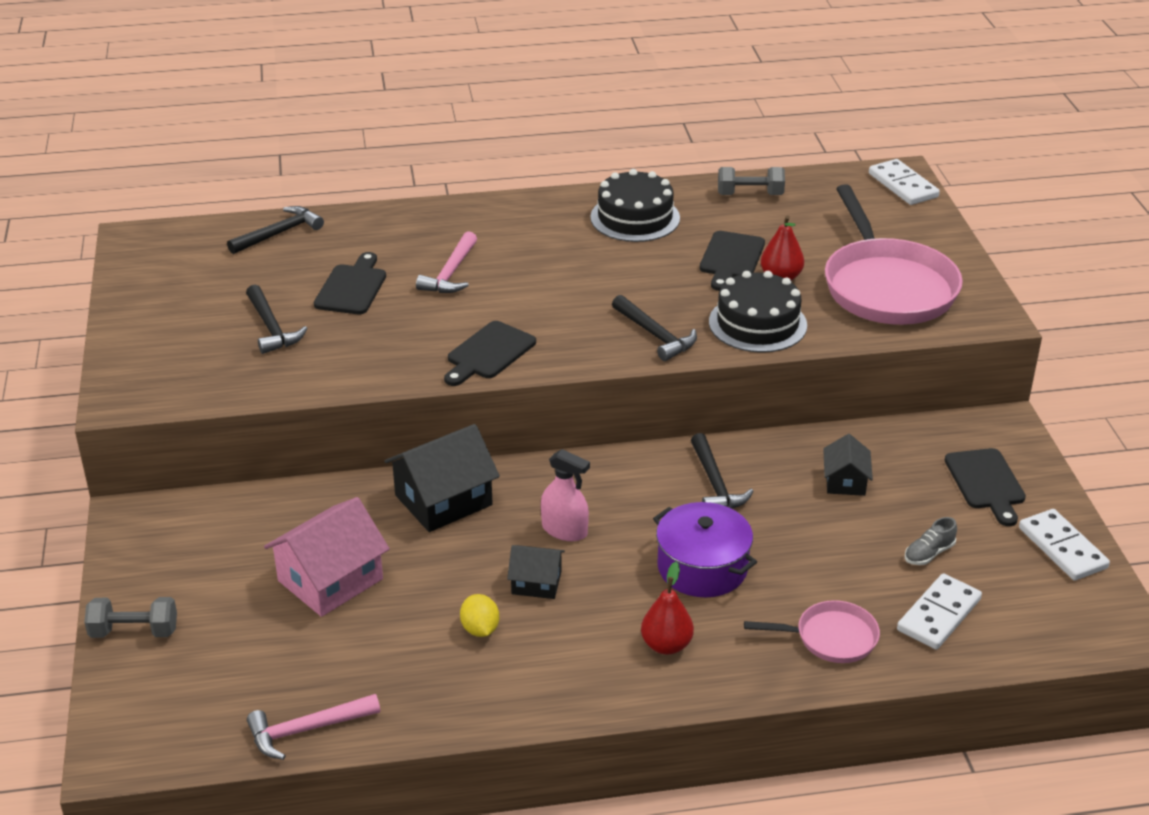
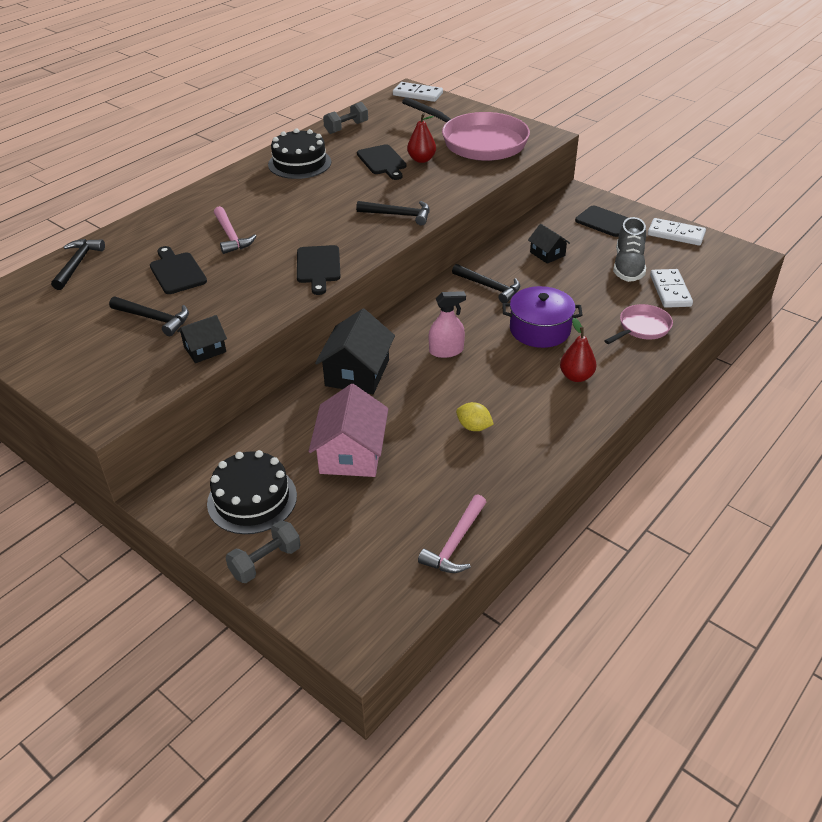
camera: 40 degrees left, 5 degrees up
(536, 583) = (469, 385): black house -> black house (205, 349)
(757, 323) = (443, 186): black cake -> black cake (252, 499)
(929, 553) = (628, 266): grey shoe -> grey shoe, size x1.90

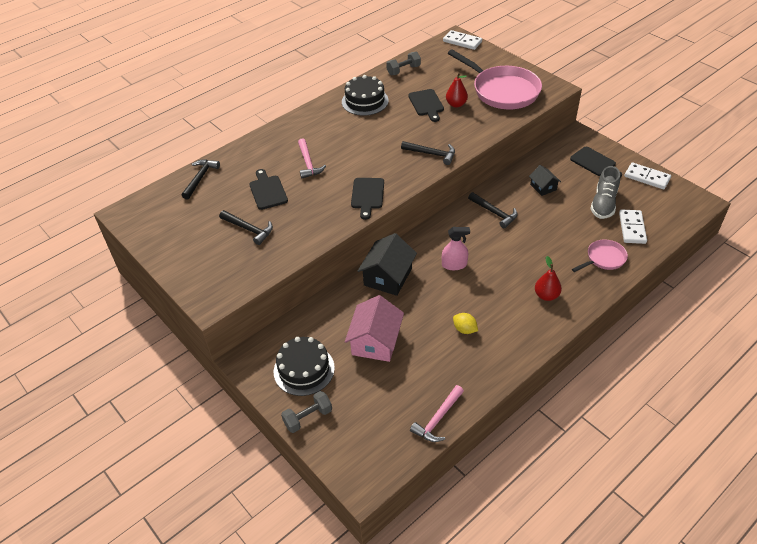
camera: 10 degrees right, 5 degrees up
(205, 349) = (281, 258): black house -> none
(540, 330) = (526, 253): purple pot -> none

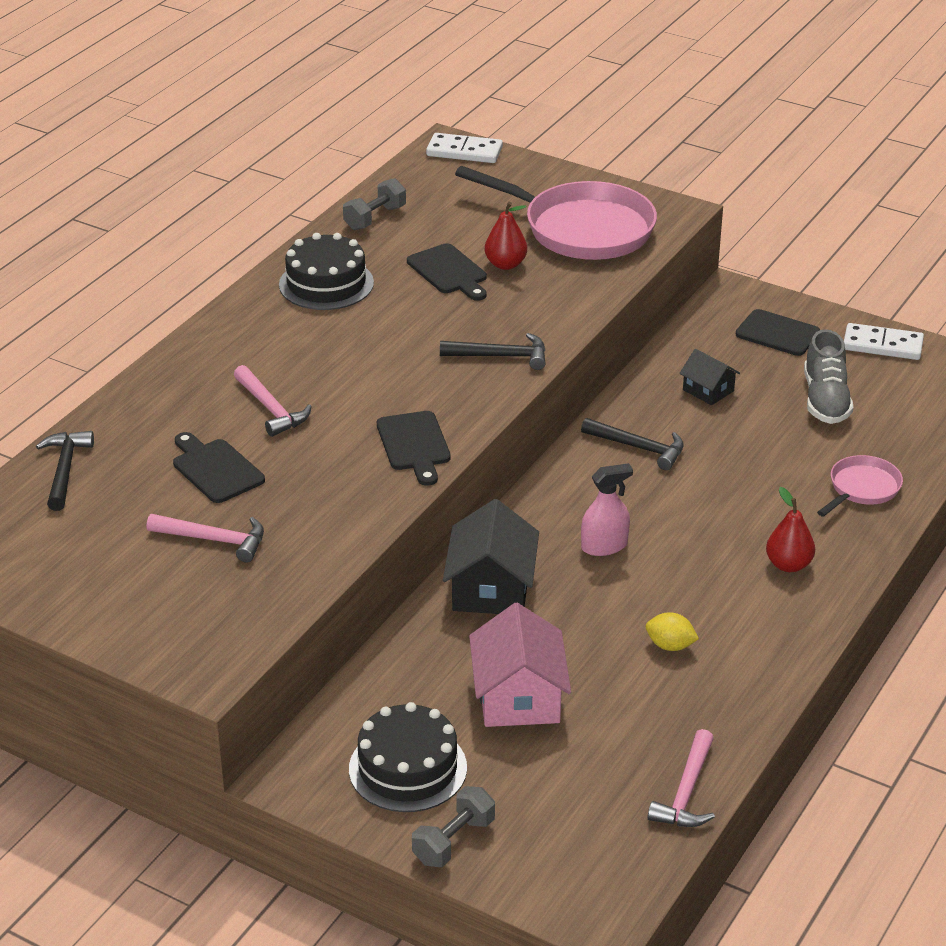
camera: 20 degrees left, 10 degrees down
(249, 229) = (214, 540): black hammer -> pink hammer
(632, 228) = (890, 431): white domino -> none

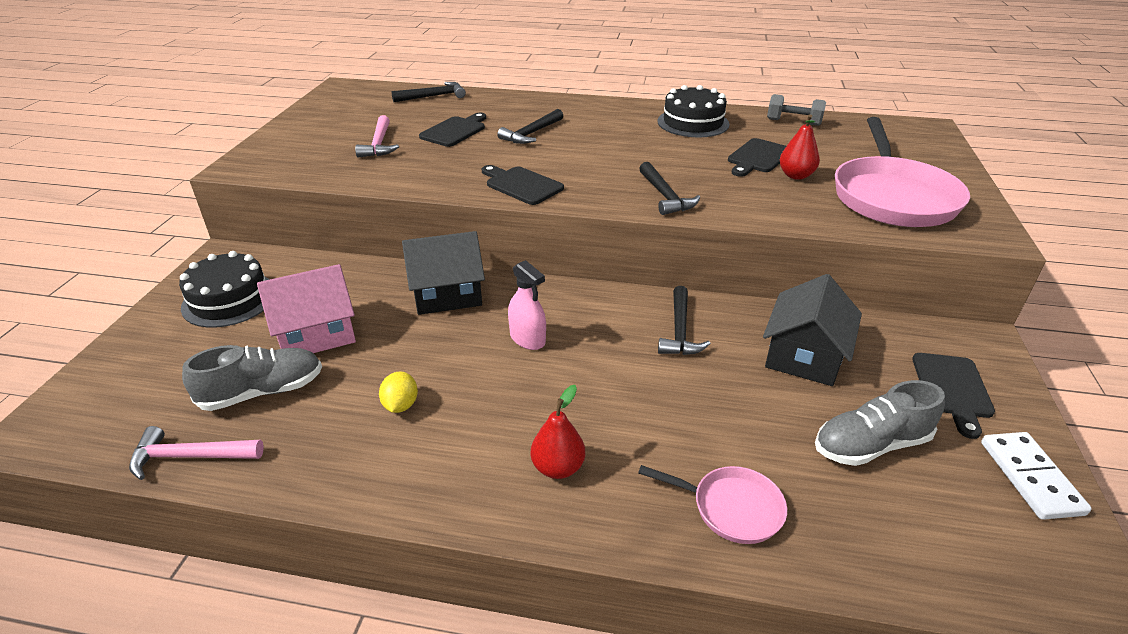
camera: 70 degrees right, 0 degrees up
(271, 409) = (531, 133): pink hammer -> black hammer
(414, 445) = (521, 185): black cutting board -> black cutting board turned 75 degrees clockwise
(454, 841) = (145, 336): grey dumbbell -> none
(464, 151) = (929, 134): white domino -> none
(607, 741) = (262, 392): none -> grey shoe
(708, 390) = (804, 355): black house -> black house, size x1.78

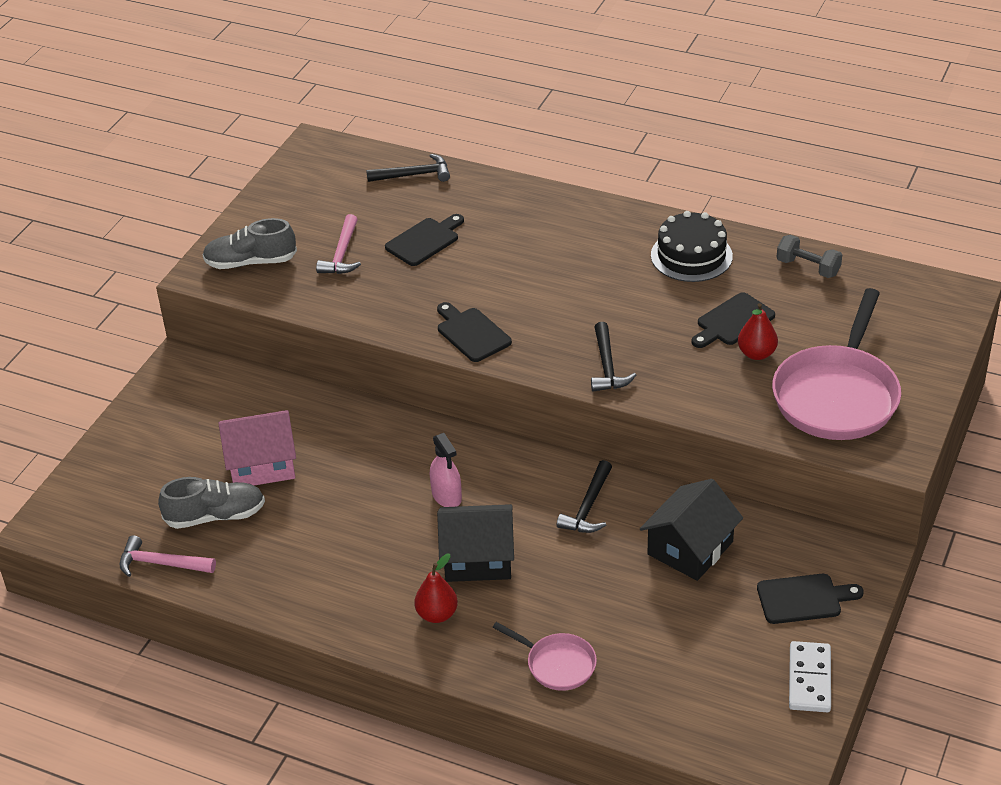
camera: 15 degrees right, 5 degrees up
(229, 299) = (187, 417): black cake -> none
(401, 405) = (325, 544): yellow lemon -> none
(447, 293) = (385, 436): black house -> black house (478, 558)
(531, 133) = (505, 254): black hammer -> none
(870, 445) = (697, 635): grey shoe -> grey shoe (251, 262)
(952, 389) = (803, 599): black cutting board -> black cutting board turned 120 degrees counterclockwise

